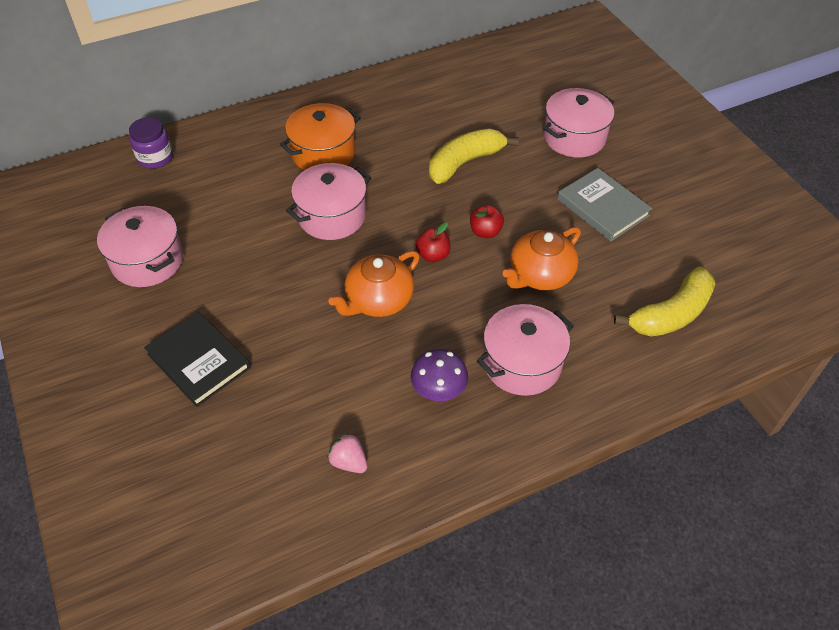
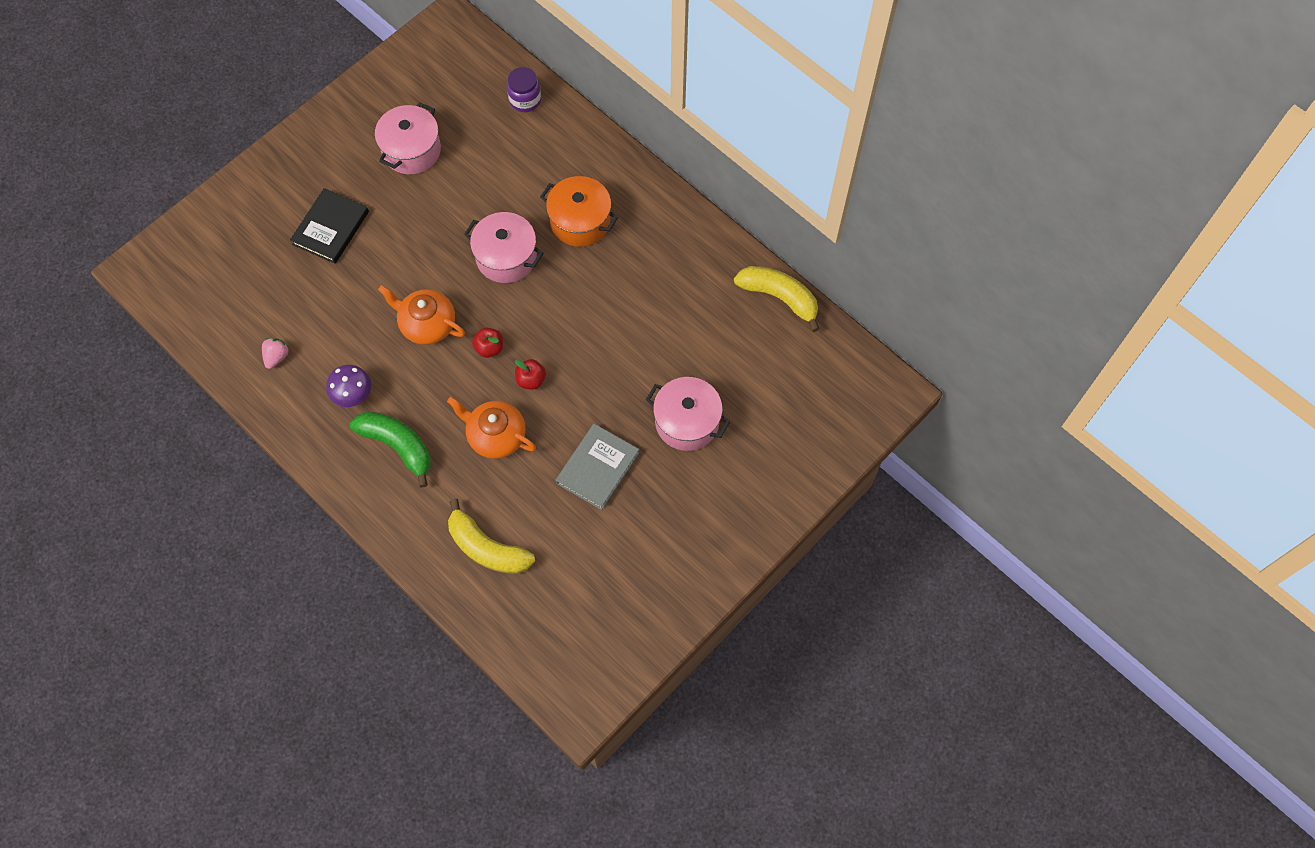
camera: 70 degrees right, 15 degrees up
(465, 163) = (613, 338): yellow banana -> yellow banana (779, 297)
(522, 363) = (398, 446): pink pot -> green banana

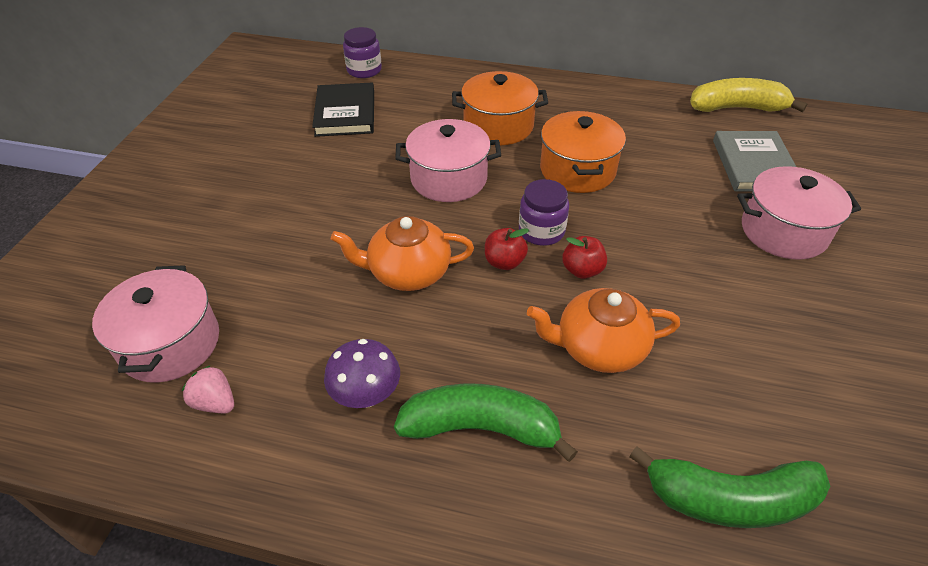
camera: 30 degrees left, 20 degrees down
(277, 357) = (215, 402): pink strawberry -> pink strawberry turned 45 degrees counterclockwise
(331, 228) = (214, 233): black book -> black book (345, 113)
(411, 150) = (271, 138): pink pot -> pink pot (170, 343)
(487, 548) = (729, 499): yellow banana -> green banana
(531, 336) = (541, 231): none -> purple jar
(597, 468) = (750, 320): grey book -> grey book (754, 165)
(600, 296) = (577, 170): none -> orange pot

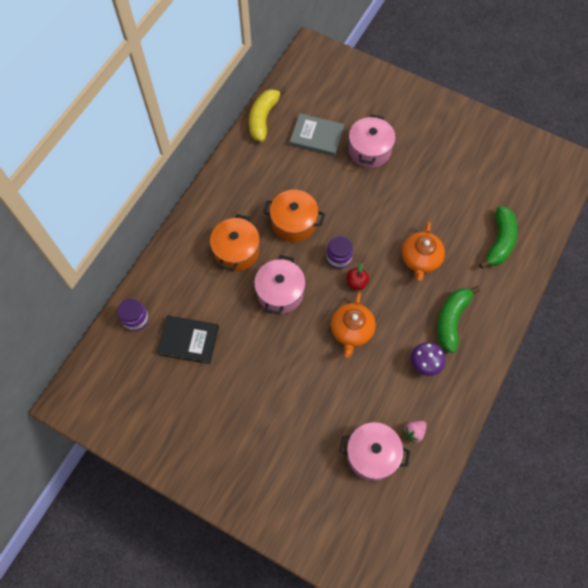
camera: 75 degrees left, 20 degrees up
(582, 270) = (372, 249): red apple -> none

